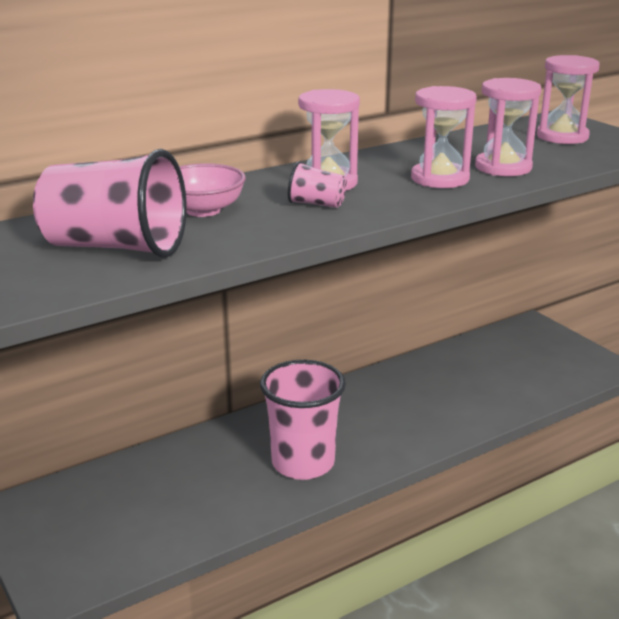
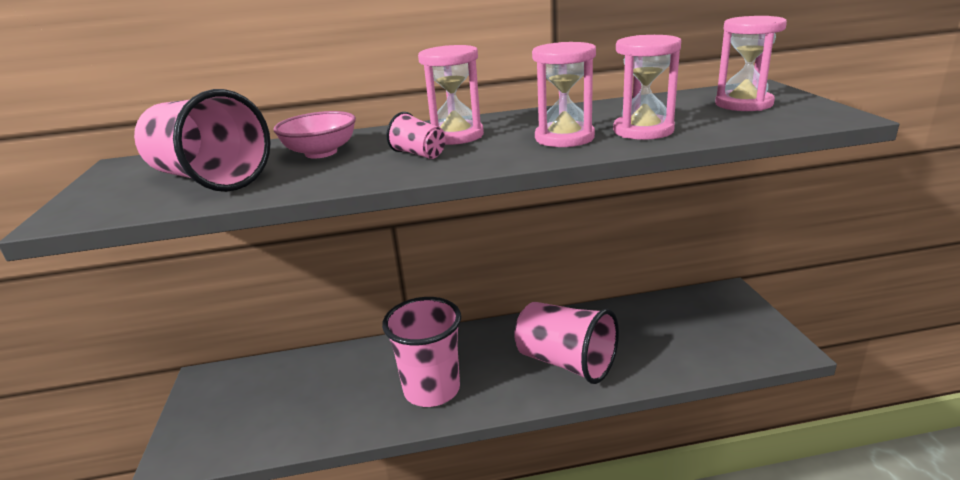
camera: 25 degrees right, 0 degrees up
(420, 413) = (566, 362): none -> pink cup

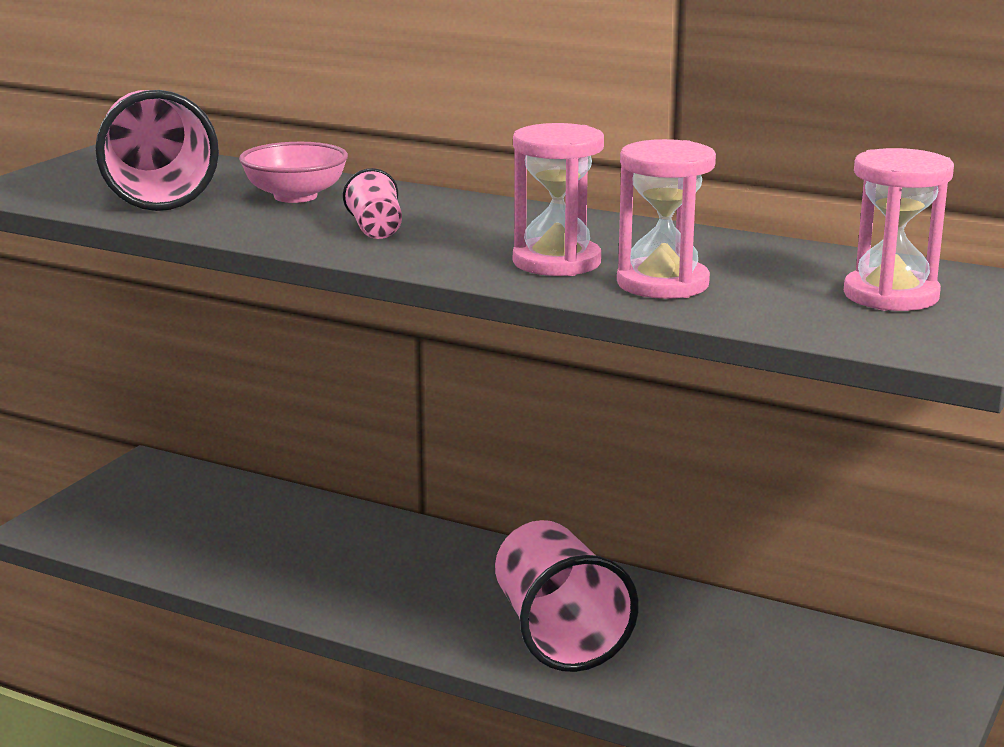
camera: 35 degrees right, 5 degrees down
(432, 390) = (359, 586): pink cup -> none
(455, 136) = (458, 221): pink hourglass -> none

